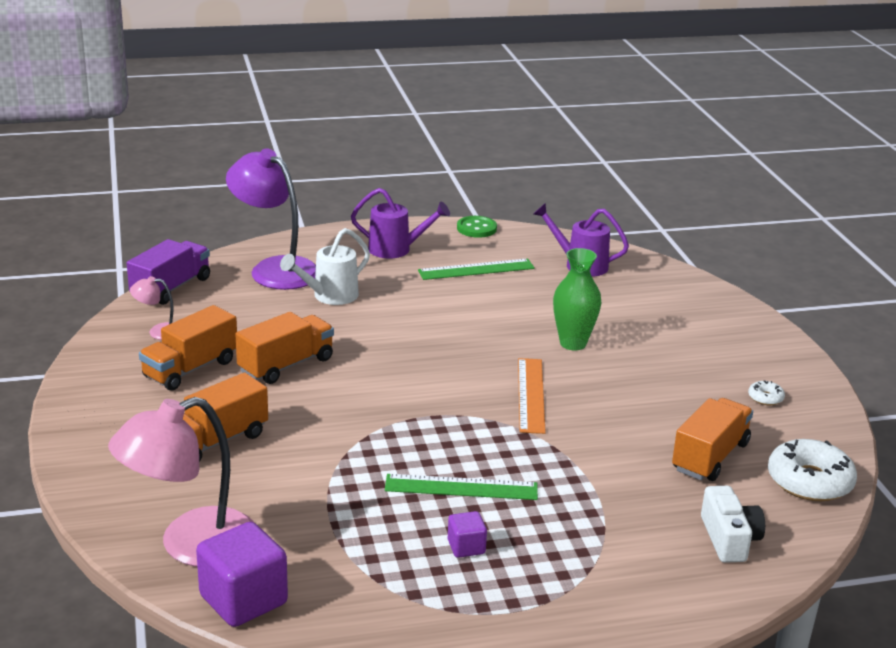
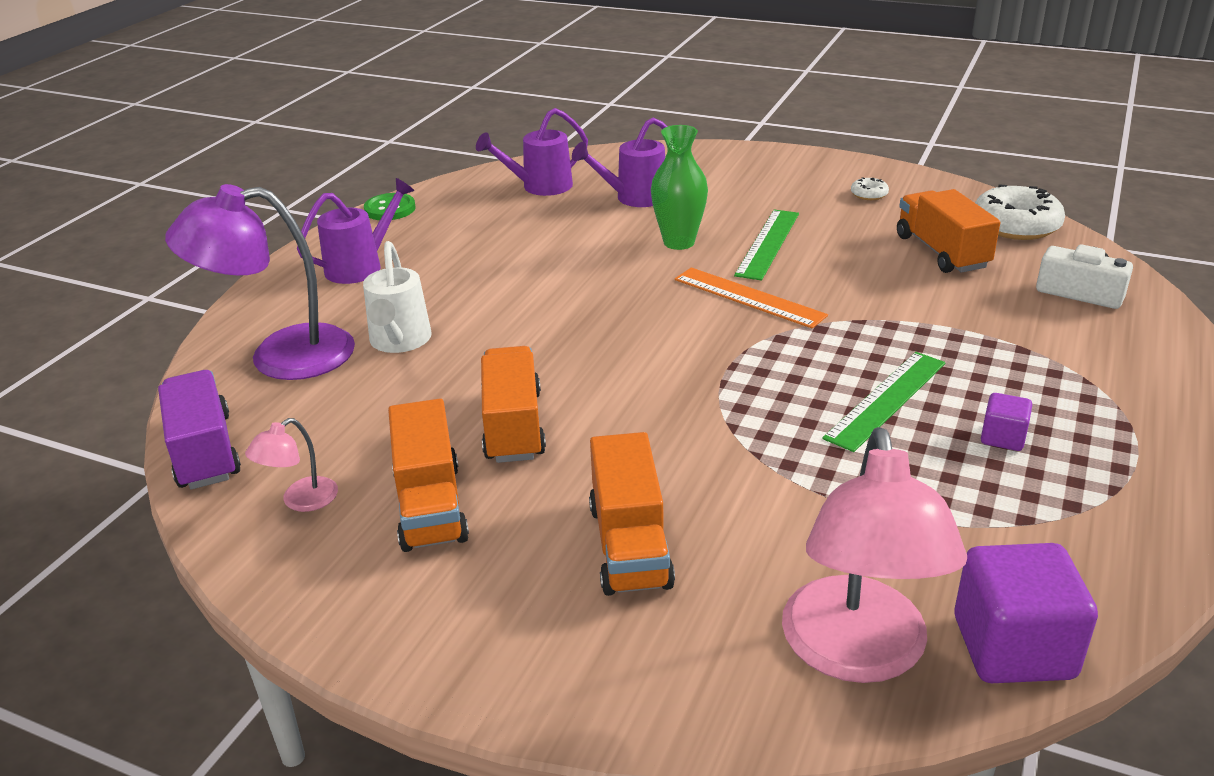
camera: 50 degrees left, 5 degrees up
(476, 269) = (471, 238): green ruler -> green ruler (768, 244)
(614, 304) = (634, 198): none -> purple watering can

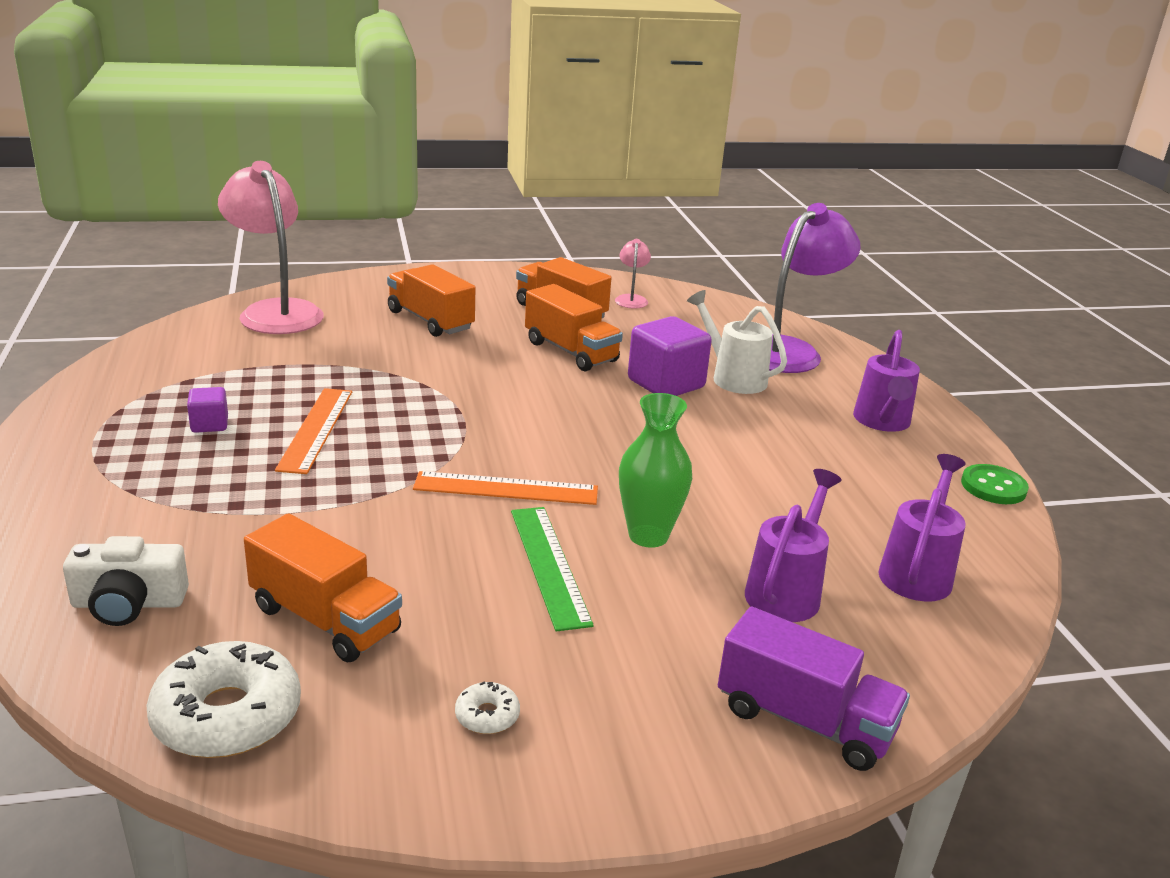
camera: 140 degrees right, 5 degrees down
(205, 451) = (722, 303): purple truck -> purple truck (804, 720)
(886, 400) = (316, 429): green ruler -> orange ruler
(1013, 647) = (190, 329): purple cube -> purple cube (666, 384)

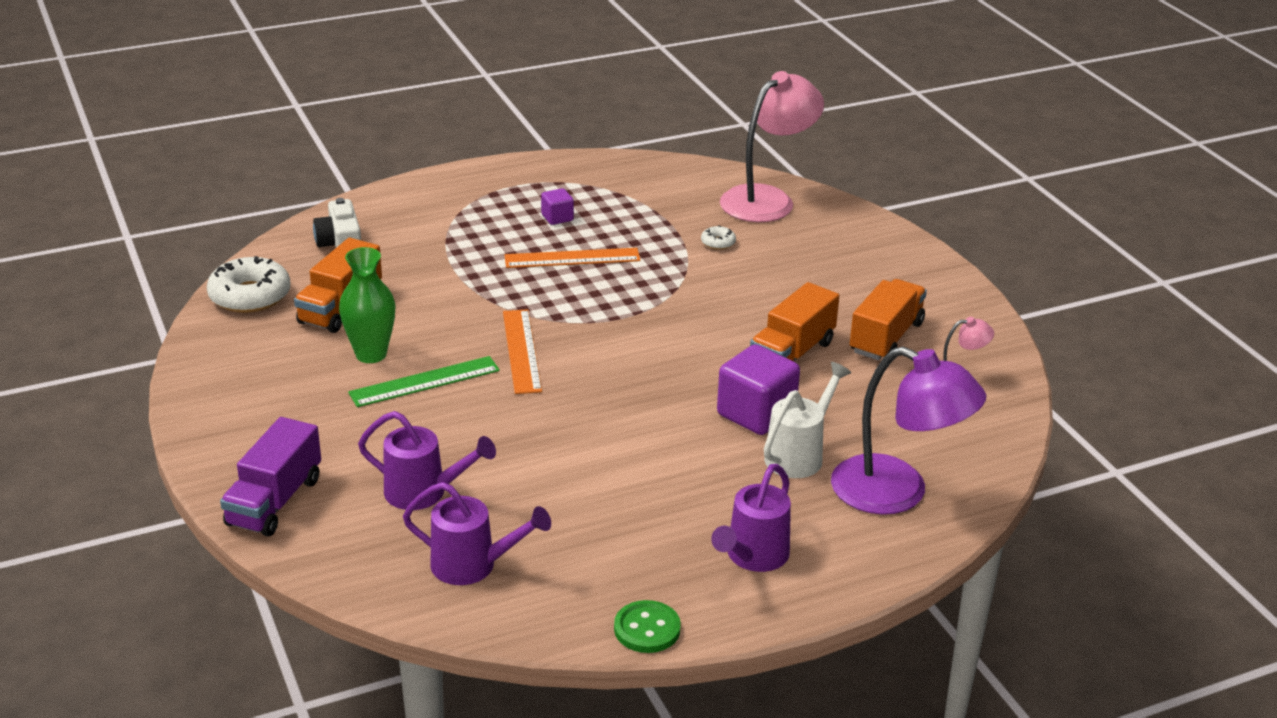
camera: 80 degrees right, 5 degrees up
(430, 320) = (806, 272): orange truck -> none
(487, 715) = (262, 377): white donut -> white donut (718, 243)
(648, 536) = (479, 422): green vase -> green vase (371, 354)
(882, 422) = (753, 557): purple watering can -> purple watering can turned 60 degrees counterclockwise

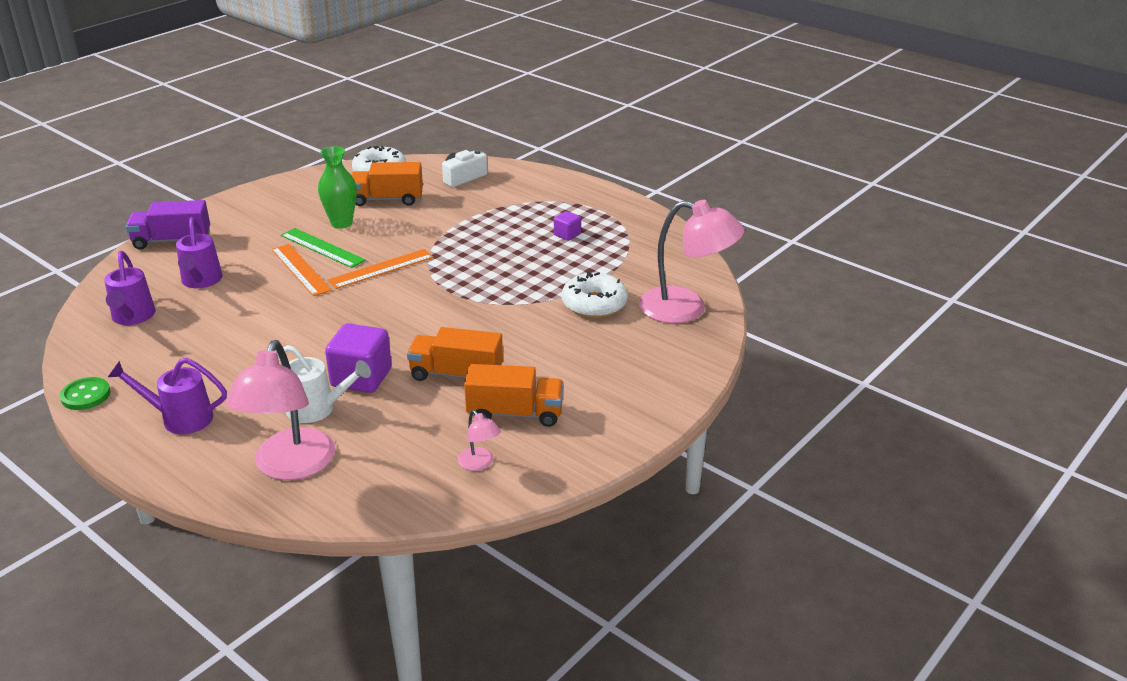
camera: 65 degrees right, 0 degrees up
(572, 258) = (516, 254): orange ruler -> orange ruler (301, 269)
(718, 243) = (594, 304): white donut -> white donut, size x2.19
(897, 493) = (290, 467): purple lamp -> pink lamp

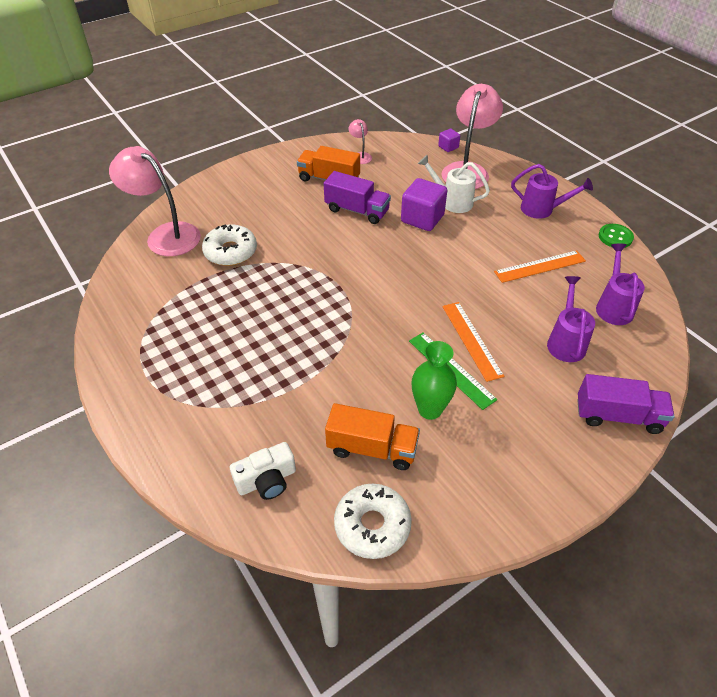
camera: 165 degrees left, 15 degrees up
(381, 269) = (395, 326): orange ruler -> orange ruler (540, 266)
(456, 374) = (357, 210): orange truck -> purple truck
(567, 235) = (203, 340): purple cube -> purple cube (448, 147)

